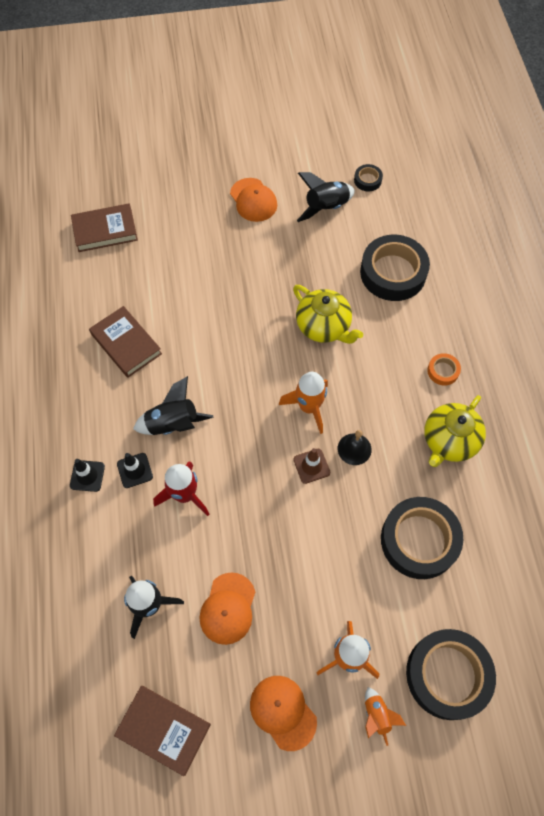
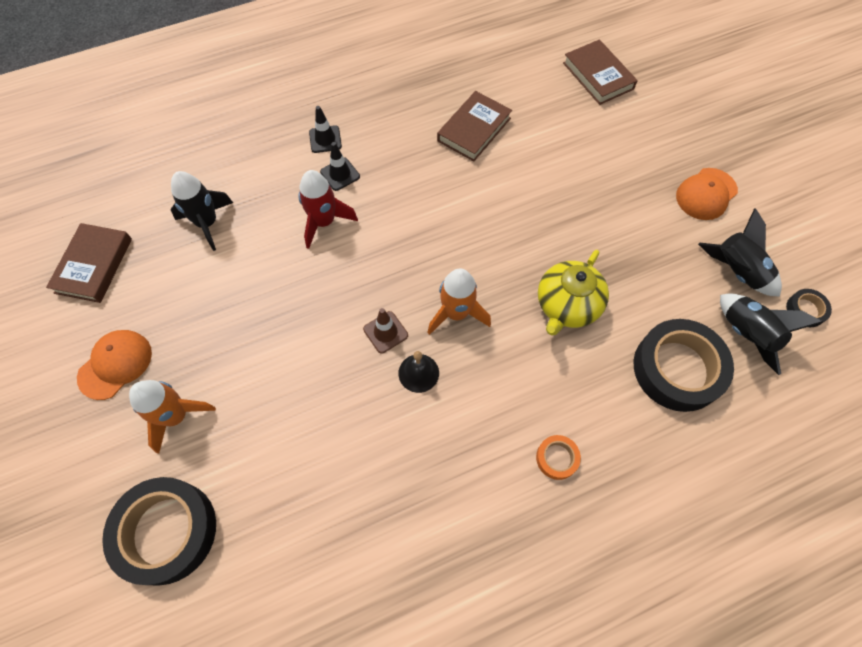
camera: 75 degrees right, 0 degrees up
(173, 424) = (398, 192): black rocket -> black rocket (746, 334)
(228, 608) = (214, 290): orange cap -> none
(377, 715) = (117, 459): orange rocket -> none
(419, 540) = (322, 469): black tape -> none
(449, 441) = (460, 483): yellow teapot -> none

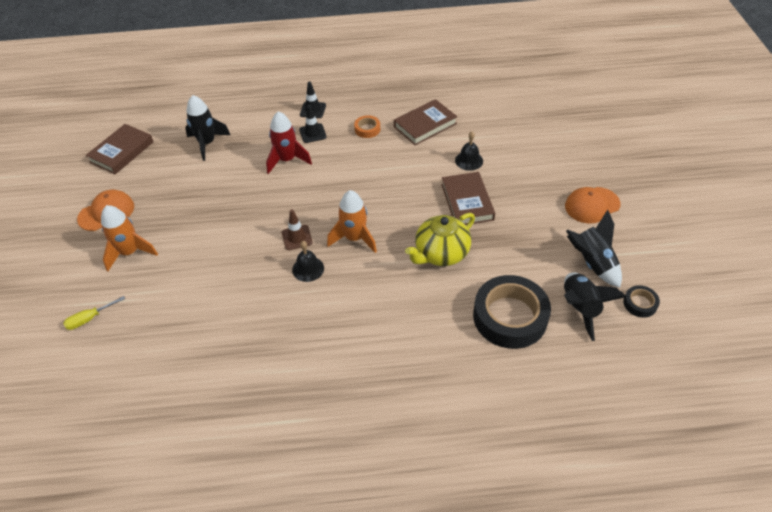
camera: 20 degrees right, 15 degrees down
(166, 531) = (89, 319): black tape -> yellow screwdriver
(546, 167) = (469, 160): none -> black bell
(557, 458) = (384, 350): orange tape -> orange tape (367, 129)
(598, 76) = (540, 109): brown book -> brown book (467, 202)

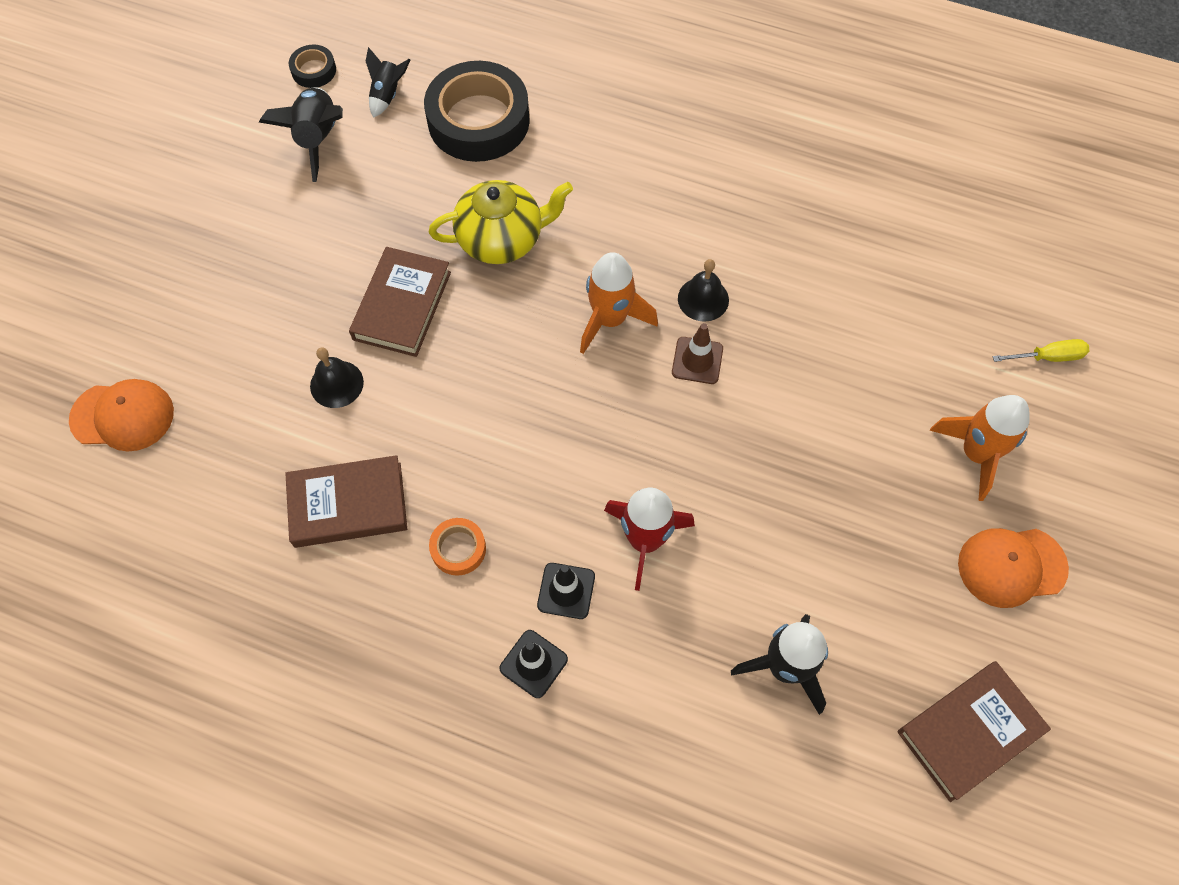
camera: 155 degrees left, 15 degrees up
(580, 308) = (387, 95): black rocket -> black rocket, size x0.60
(592, 205) = (232, 217): orange cap -> orange cap (122, 416)

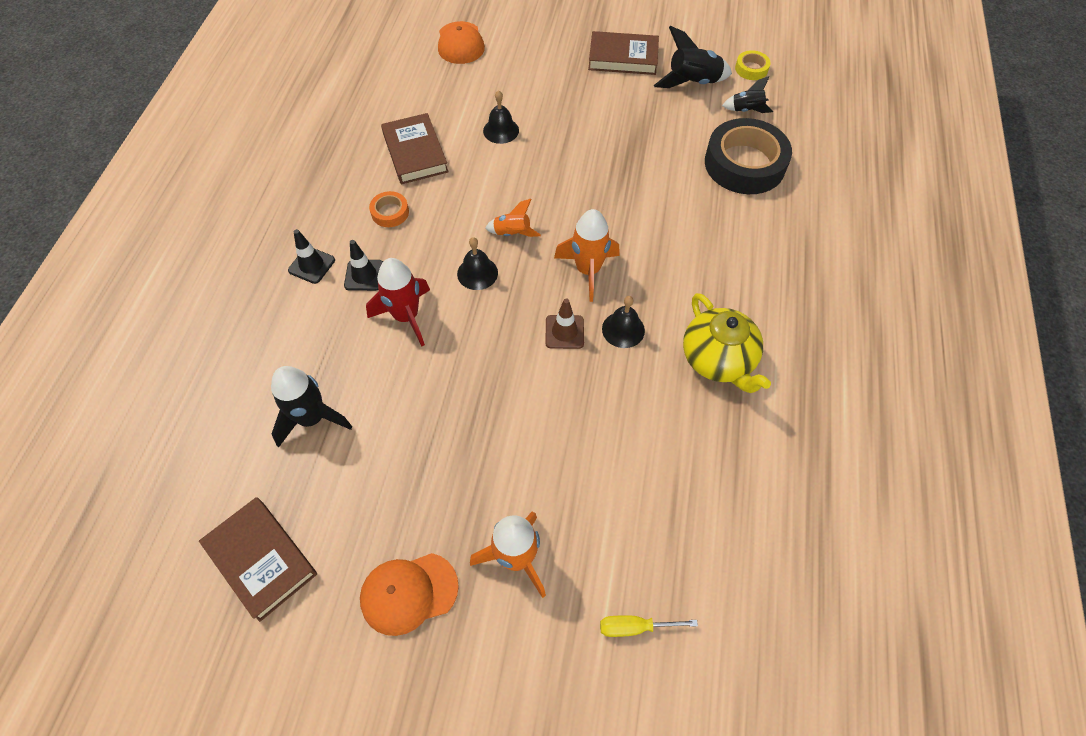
camera: 80 degrees right, 5 degrees down
(314, 70) = (751, 69): black tape -> yellow tape
(402, 305) = (569, 151): brown book -> brown book (623, 58)
(502, 239) = (640, 195): yellow teapot -> yellow teapot (718, 360)
(532, 395) = (512, 233): none -> orange rocket
(590, 446) = (477, 273): none -> black bell
(1011, 566) = (409, 593): orange cap -> orange cap turned 90 degrees counterclockwise
(1048, 357) = (635, 627): yellow screwdriver -> yellow screwdriver turned 105 degrees clockwise

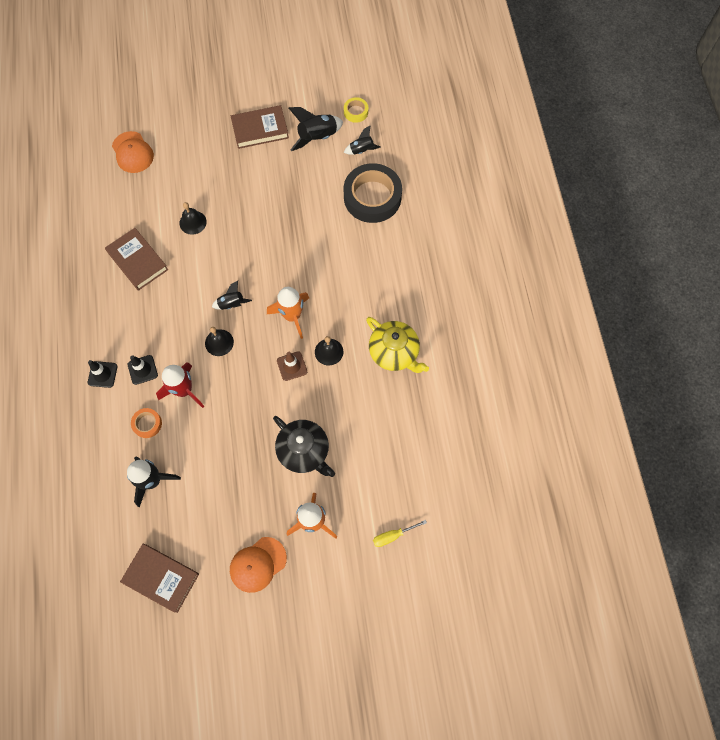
camera: 20 degrees left, 10 degrees up
(390, 212) = (140, 315): orange tape -> orange tape (147, 424)
(512, 233) = (231, 304): orange rocket -> black rocket
(540, 451) = (304, 451): none -> black teapot

